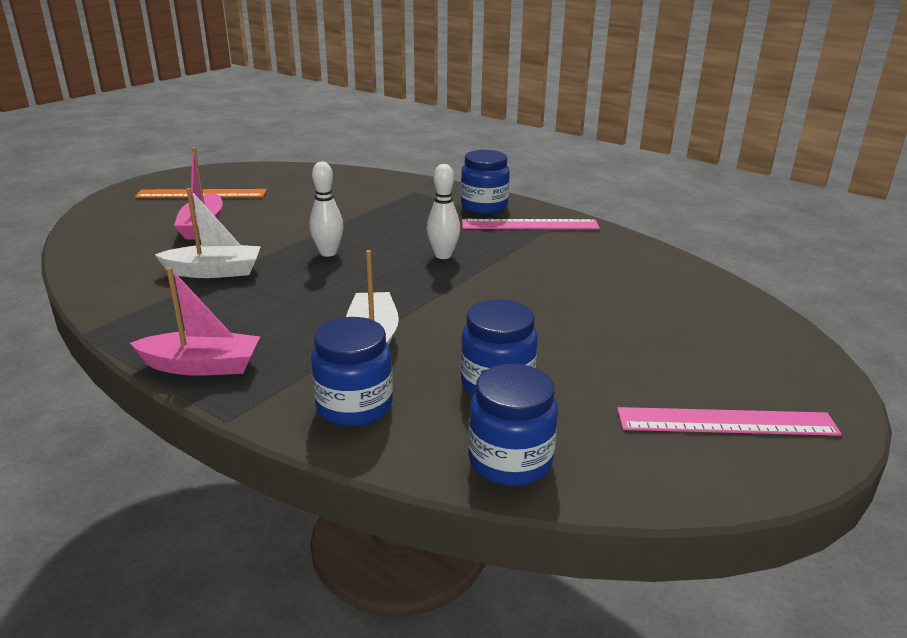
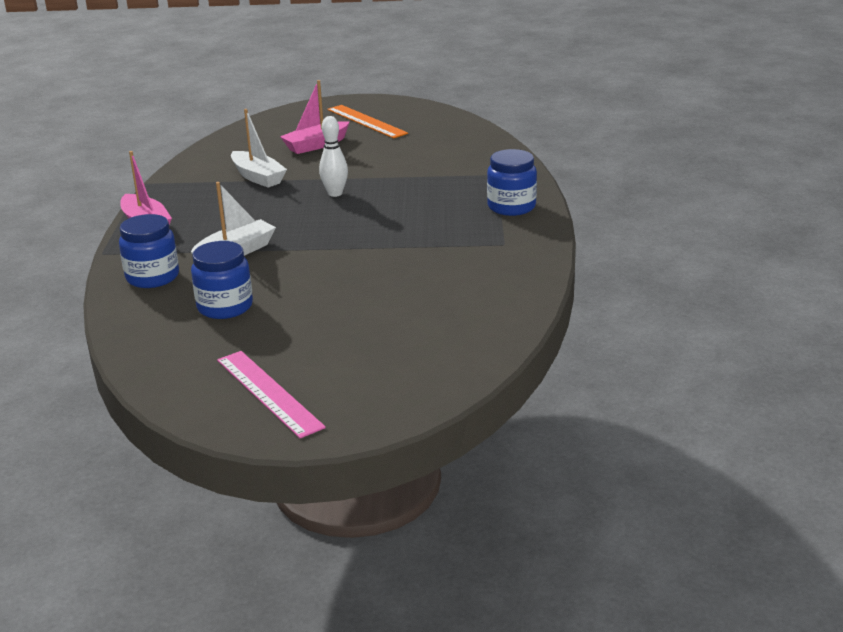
camera: 55 degrees right, 0 degrees up
(443, 255) = (390, 227): white bowling pin -> none
(510, 461) = (145, 338): blue jar -> none
(530, 224) = (503, 234): pink ruler -> none

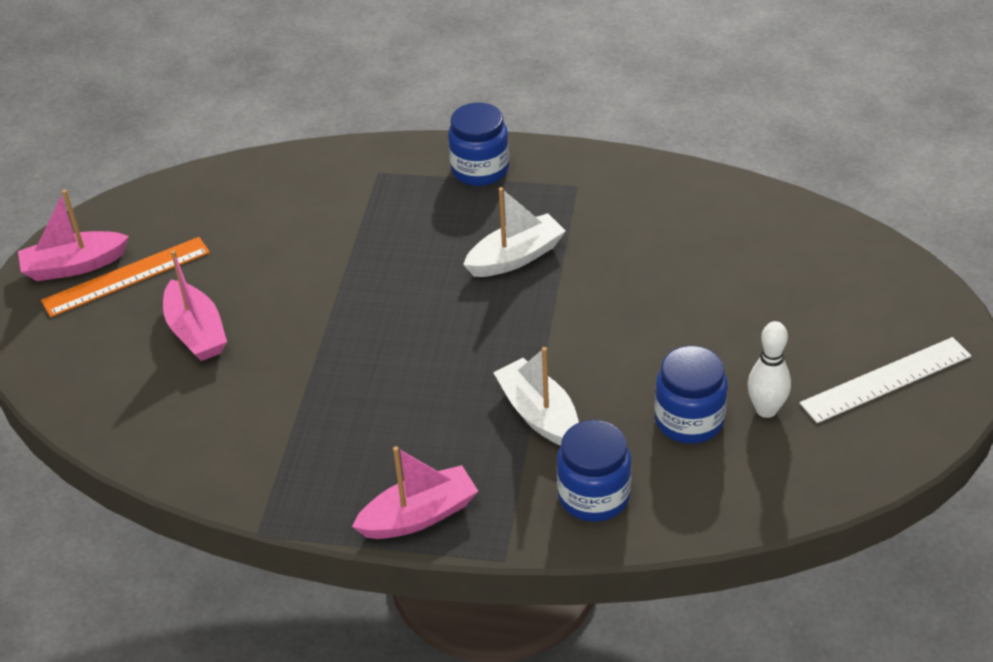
camera: 80 degrees left, 15 degrees up
(258, 177) = (292, 396): white boat -> white boat (515, 257)
(268, 393) = (886, 380): pink ruler -> white ruler
(335, 193) = (383, 317): white bowling pin -> white bowling pin (766, 410)
(374, 108) = (74, 266): none -> pink boat

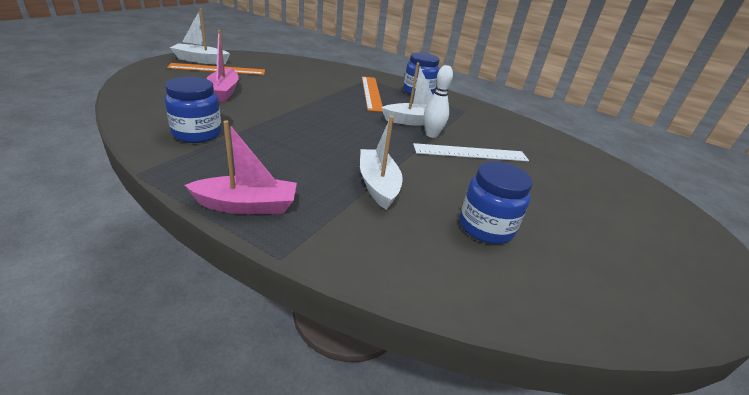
camera: 15 degrees right, 10 degrees down
(74, 266) = (201, 60): pink boat -> white boat
(409, 213) = (371, 93): none -> orange ruler
(594, 496) = (384, 245): blue jar -> blue jar (197, 134)
(766, 410) = (551, 243): white bowling pin -> white bowling pin (431, 135)
(886, 380) = (660, 261): white ruler -> white ruler (471, 153)

